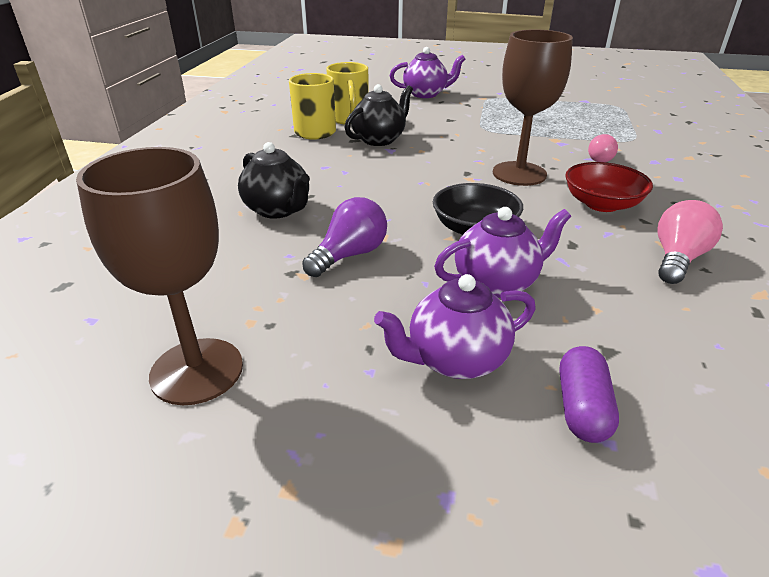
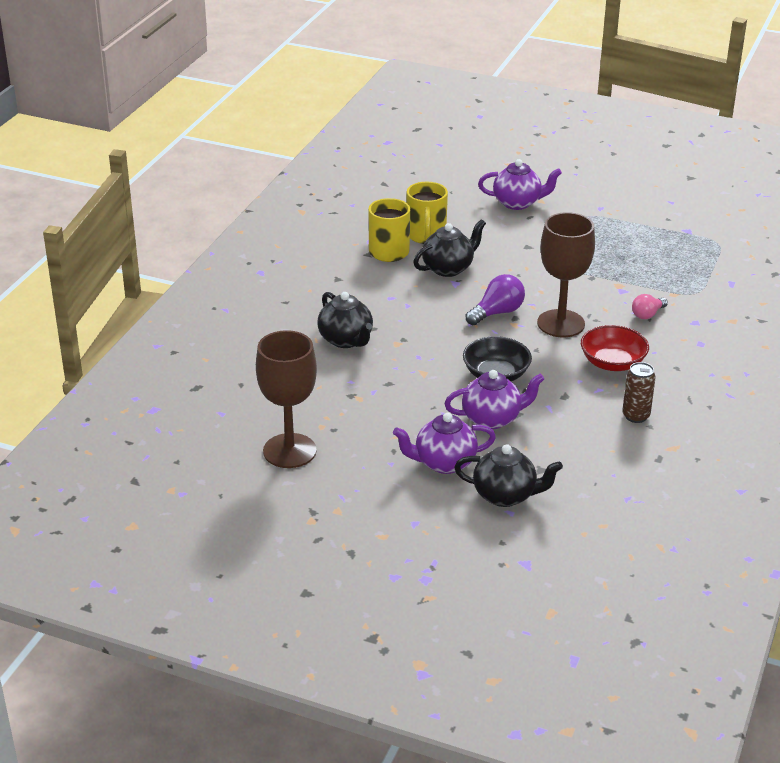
camera: 10 degrees right, 0 degrees up
(350, 255) = (395, 386): purple light bulb -> purple light bulb (497, 313)
(582, 408) = (505, 495): purple capsule -> black teapot
(677, 259) = (636, 416): pink light bulb -> brown can

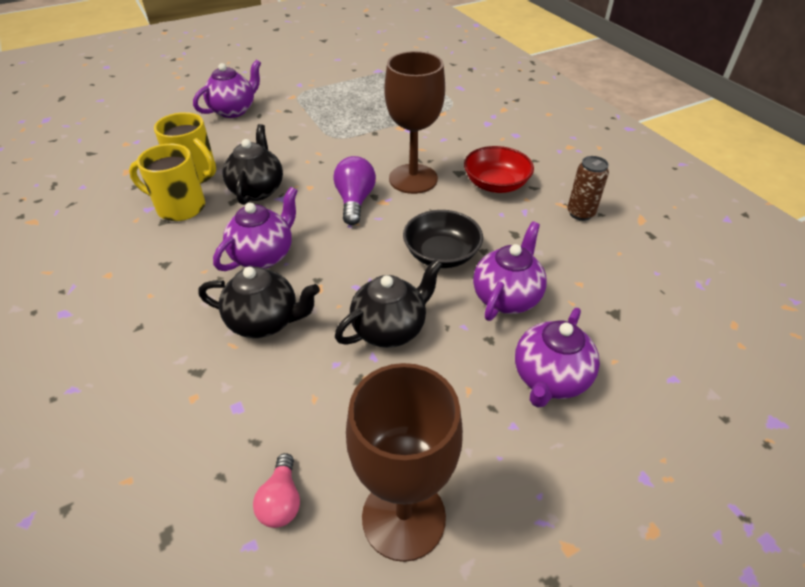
camera: 50 degrees left, 10 degrees up
(394, 308) = (263, 255): none -> purple teapot
(505, 495) = (642, 365): black teapot -> black teapot (390, 329)
(647, 314) = (453, 136): pink light bulb -> pink light bulb (281, 501)

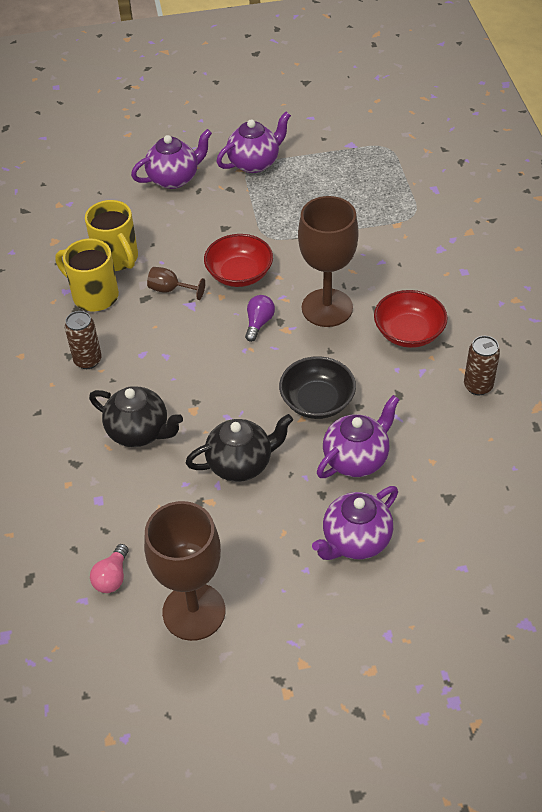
camera: 20 degrees right, 5 degrees up
(187, 265) = (88, 360): none -> brown can
(257, 190) = (170, 290): black teapot -> brown goblet
(263, 255) = (156, 366): purple teapot -> purple teapot (254, 163)
(320, 167) = (239, 274): none -> red bowl
(355, 201) = (259, 323): purple light bulb -> purple light bulb, size x0.66

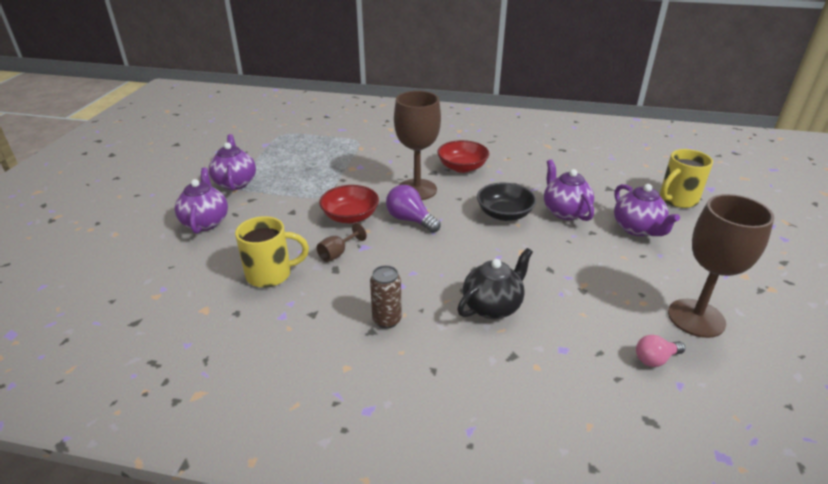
camera: 70 degrees left, 15 degrees down
(94, 295) = (305, 298): yellow mug -> yellow mug (677, 199)
(112, 577) = (655, 359): pink light bulb -> pink light bulb turned 120 degrees clockwise
(241, 464) = (550, 261): black teapot -> none
(259, 323) = (410, 220): purple light bulb -> purple light bulb, size x1.52
(478, 386) = (522, 157): brown can -> none

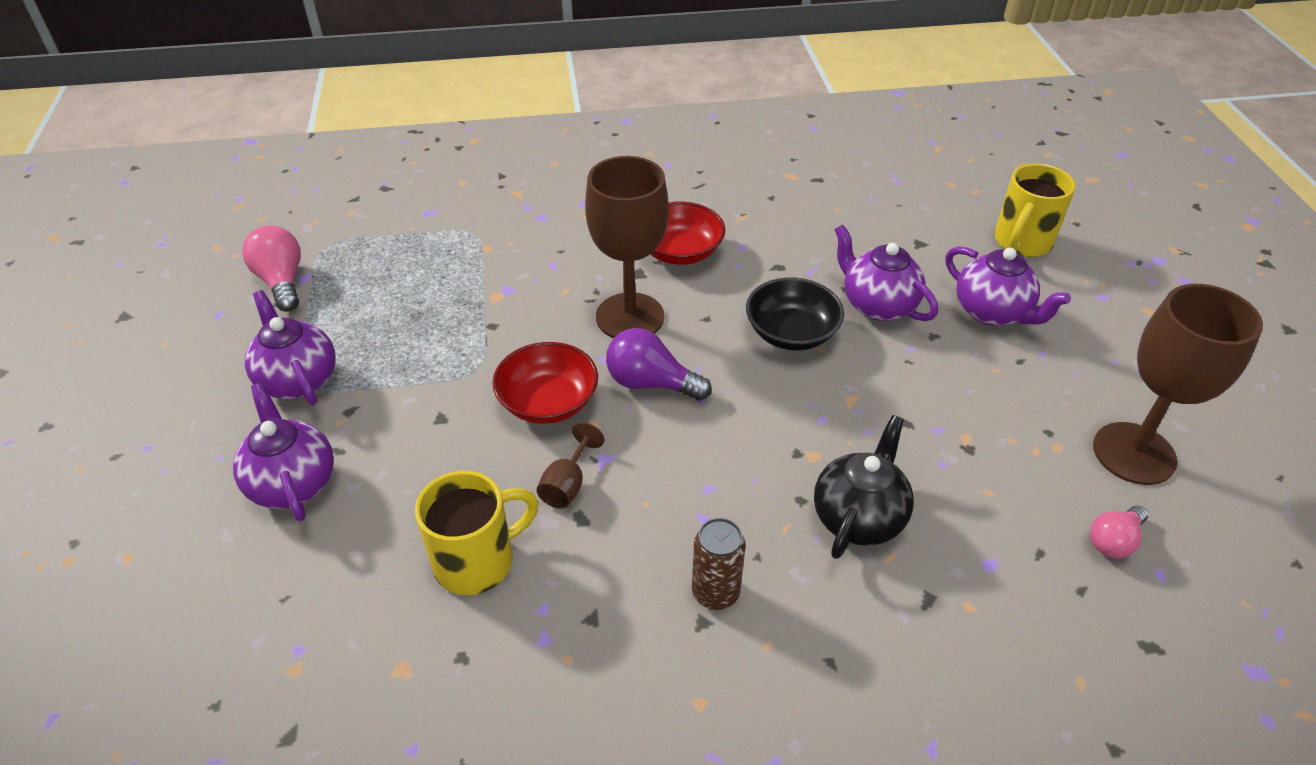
camera: 20 degrees left, 10 degrees up
(253, 144) = (281, 281): none -> pink light bulb

